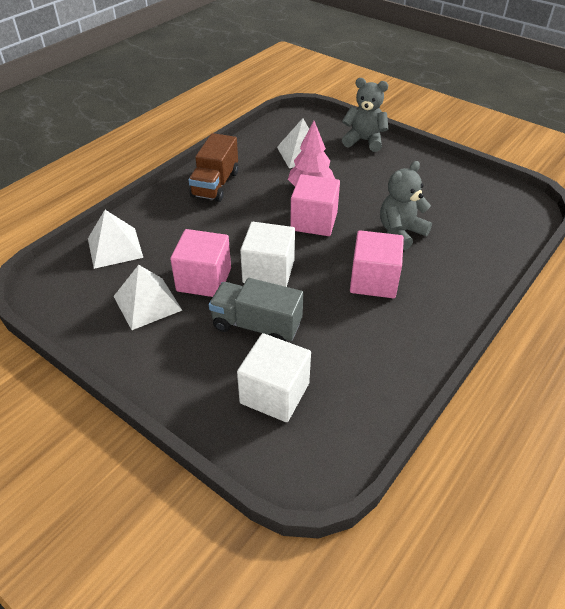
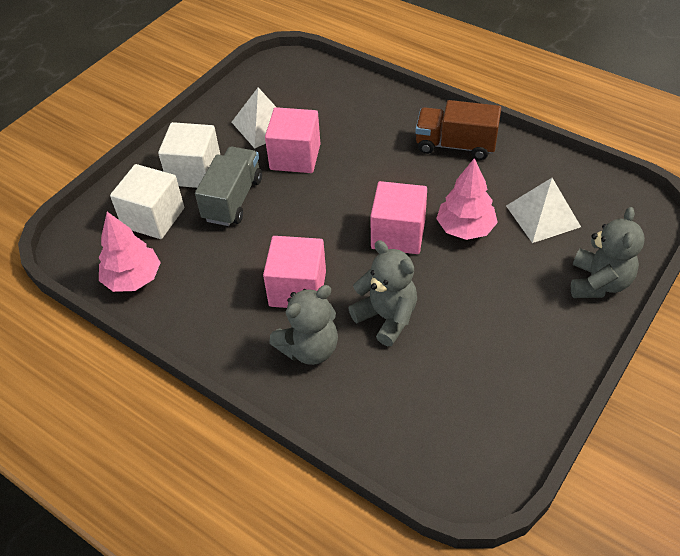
camera: 90 degrees right, 5 degrees up
(115, 247) = (338, 92): white pyramid -> none
(268, 271) = (309, 202): white cube -> white cube (194, 172)
(364, 405) = (133, 279): none -> pink tree
(436, 275) = (309, 348): none -> grey teddy bear

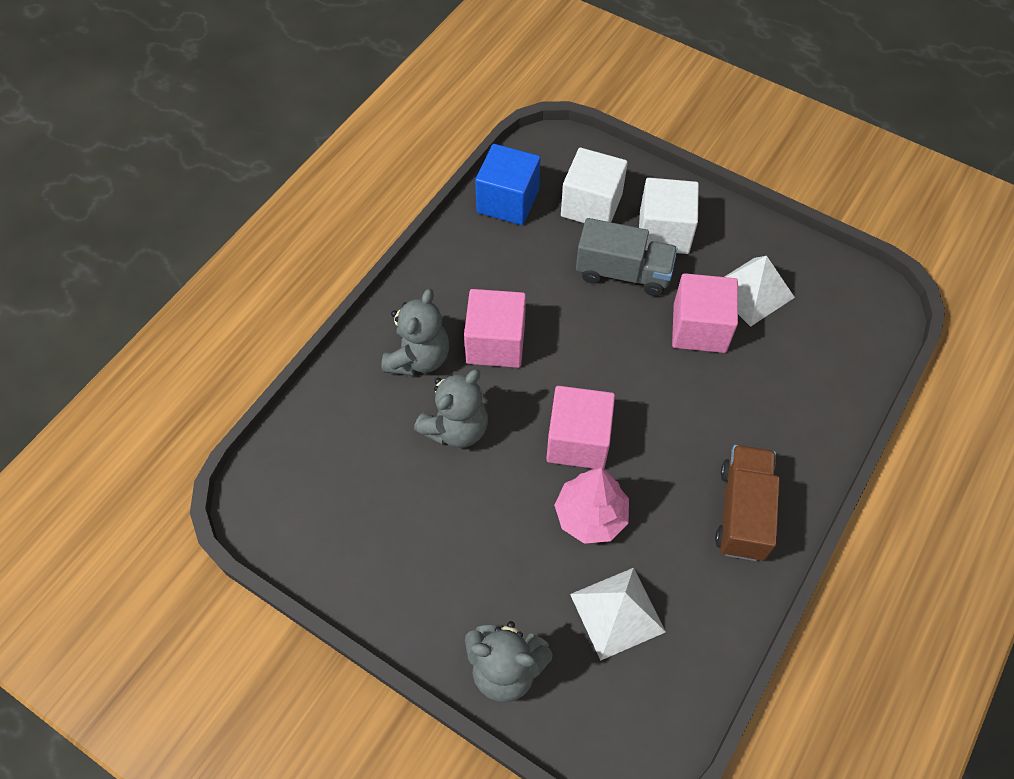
camera: 85 degrees right, 10 degrees up
(133, 279) = (508, 201): pink tree -> blue cube
(309, 348) = (418, 358): grey teddy bear -> grey teddy bear turned 120 degrees counterclockwise

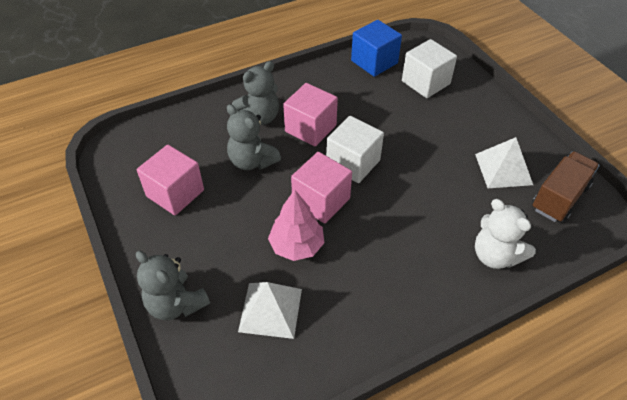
camera: 30 degrees right, 10 degrees down
(456, 428) = (252, 161): grey teddy bear -> grey teddy bear turned 60 degrees clockwise
(623, 273) = (420, 124): grey truck -> none
(664, 232) = (464, 114): white cube -> white cube (353, 163)
(699, 328) = (450, 174): pink cube -> pink cube (175, 193)
(742, 512) = (402, 294): brown truck -> brown truck (559, 198)
(807, 411) = (495, 255): none -> white teddy bear

